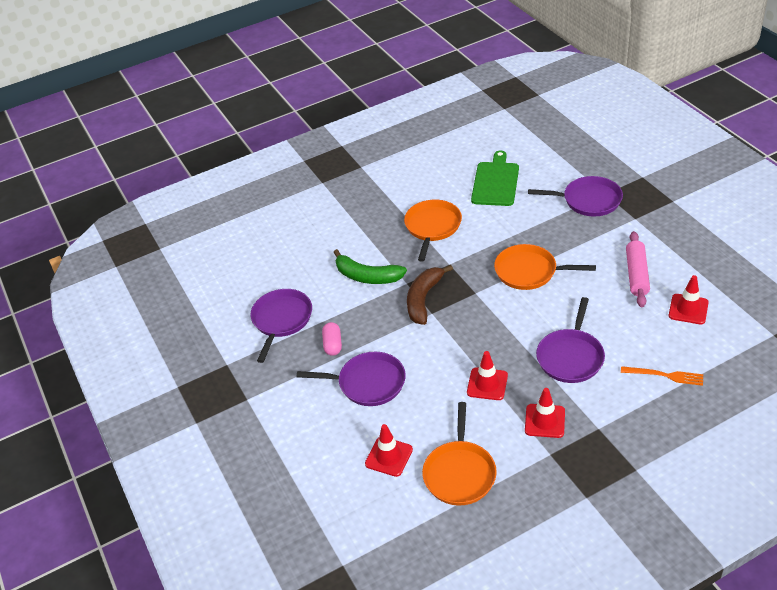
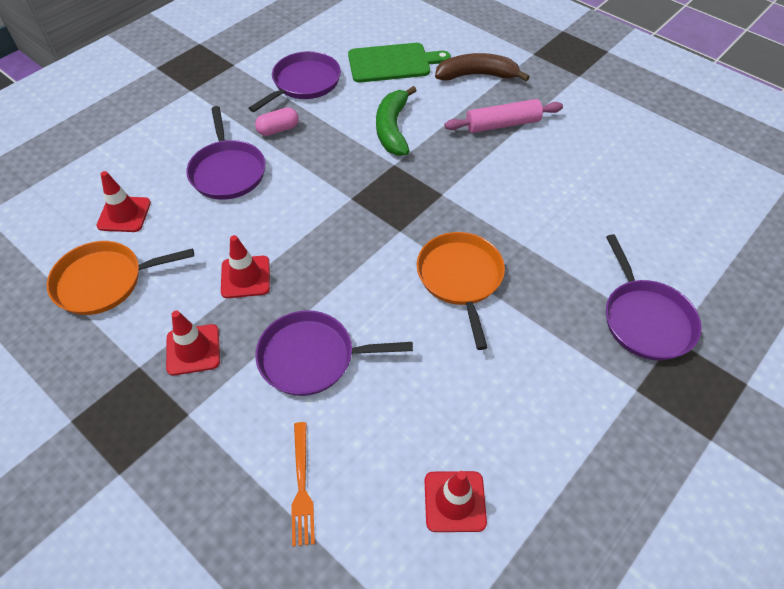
camera: 65 degrees right, 10 degrees up
(281, 320) = (304, 83): purple pan -> purple pan turned 45 degrees counterclockwise
(423, 299) = (371, 185): brown banana -> brown banana (477, 75)
(432, 227) = (502, 163): orange pan -> none
(495, 182) = (624, 204): green cutting board -> green cutting board (393, 63)
(636, 274) = (506, 413): pink rolling pin -> pink rolling pin (502, 124)

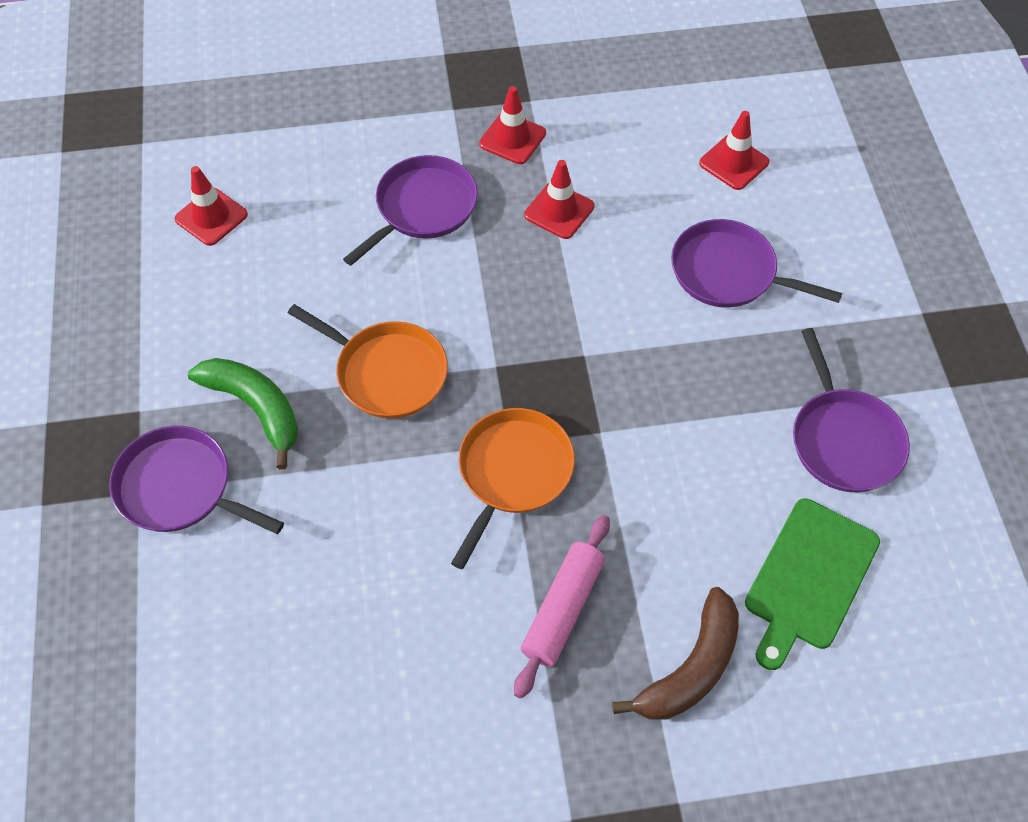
camera: 130 degrees right, 5 degrees up
(104, 281) = (651, 115): orange pan -> orange pan (513, 473)
(278, 129) = (765, 357): pink capsule -> none
(301, 486) = (323, 141): orange fork -> none
(392, 129) = (664, 475): green banana -> green banana (255, 408)

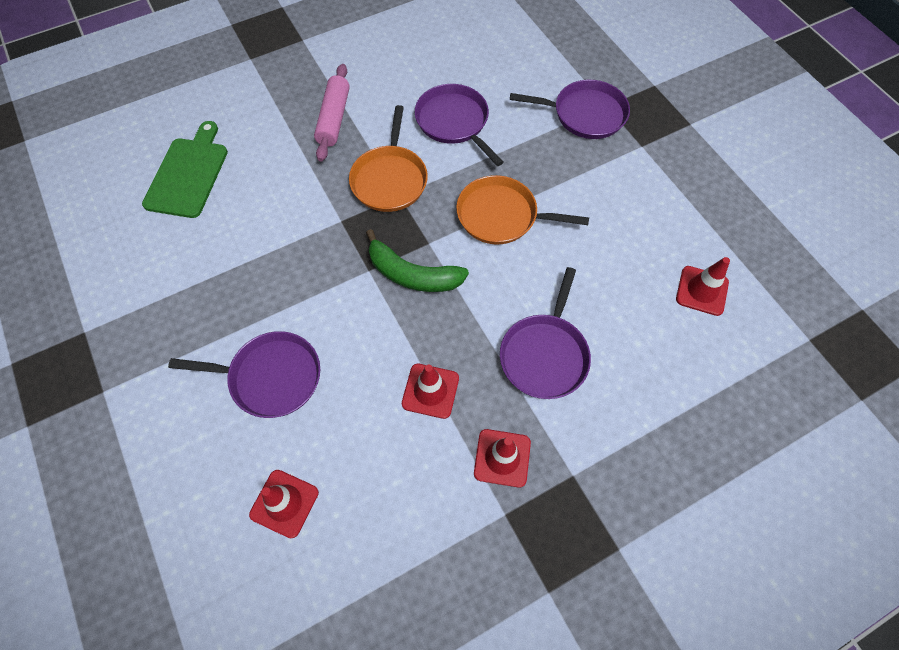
camera: 160 degrees right, 5 degrees up
(255, 408) = (572, 168): green banana -> green banana (412, 274)
(691, 668) = (254, 112): brown banana -> none
(843, 439) = (168, 266): purple pan -> purple pan (454, 122)

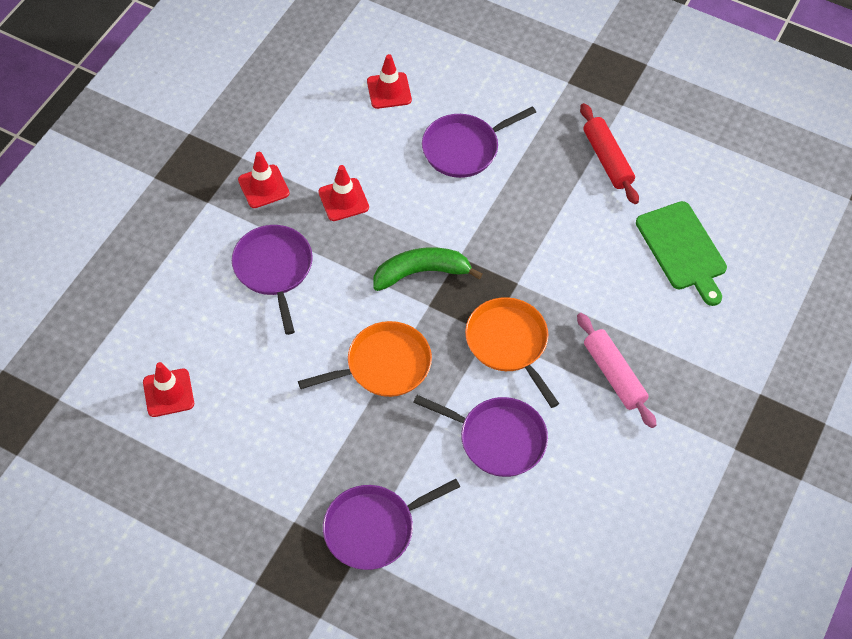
camera: 145 degrees right, 5 degrees down
(158, 284) = (607, 159): none -> red rolling pin

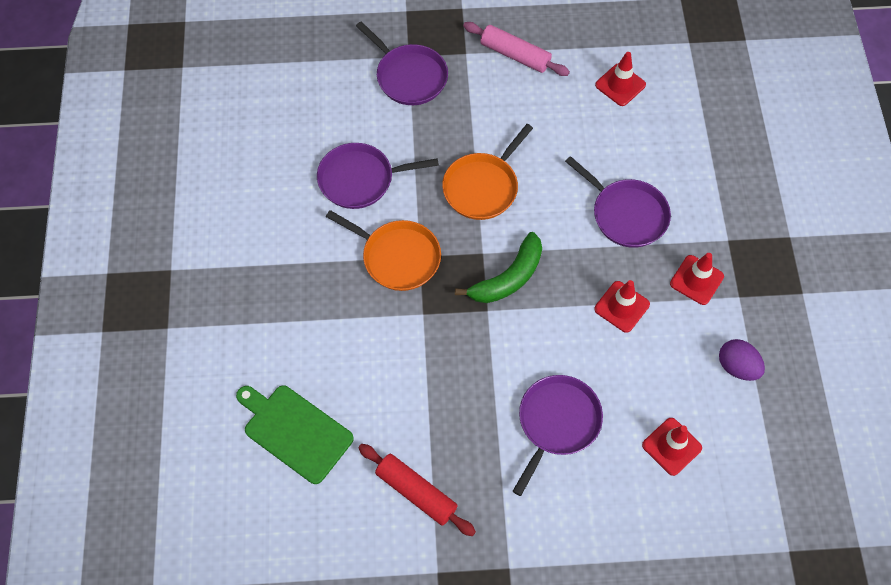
camera: 150 degrees right, 5 degrees up
(291, 113) = (737, 367): none -> purple egg
(374, 528) = (409, 76): purple pan -> purple pan turned 105 degrees clockwise
(614, 375) = (297, 277): pink rolling pin -> pink rolling pin (515, 55)

